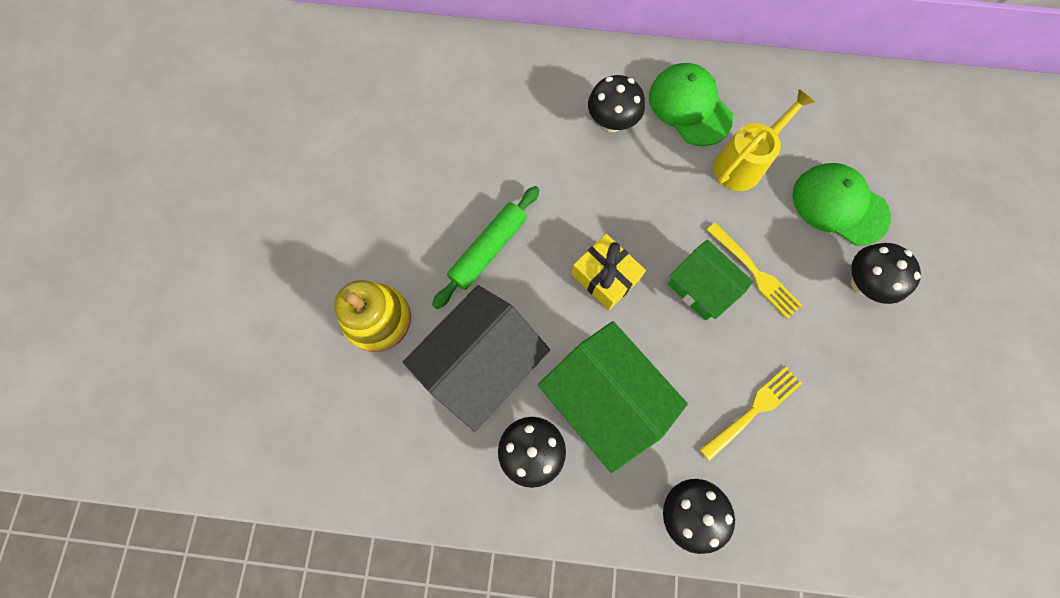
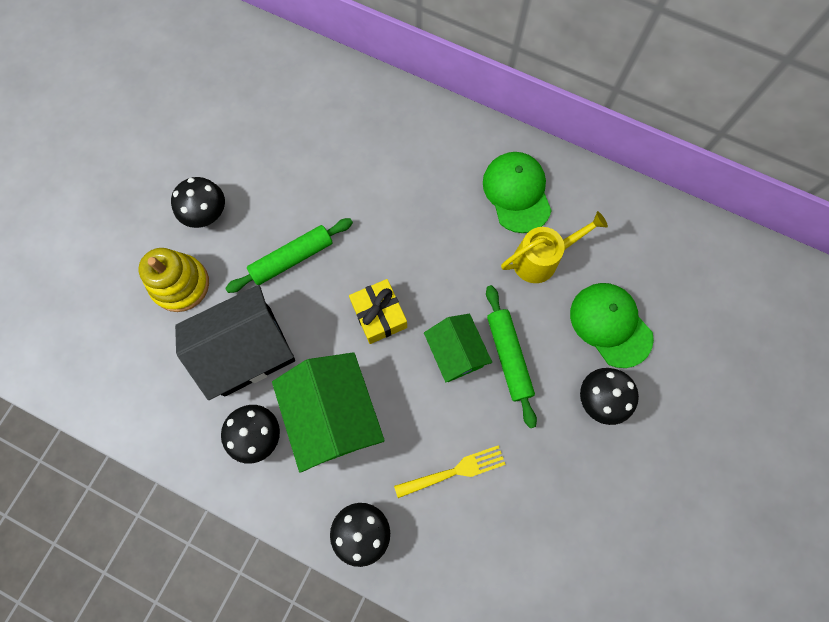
camera: 20 degrees right, 0 degrees up
(611, 122) = (442, 184): black mushroom -> black mushroom (207, 214)
(755, 272) = (508, 357): yellow fork -> green rolling pin

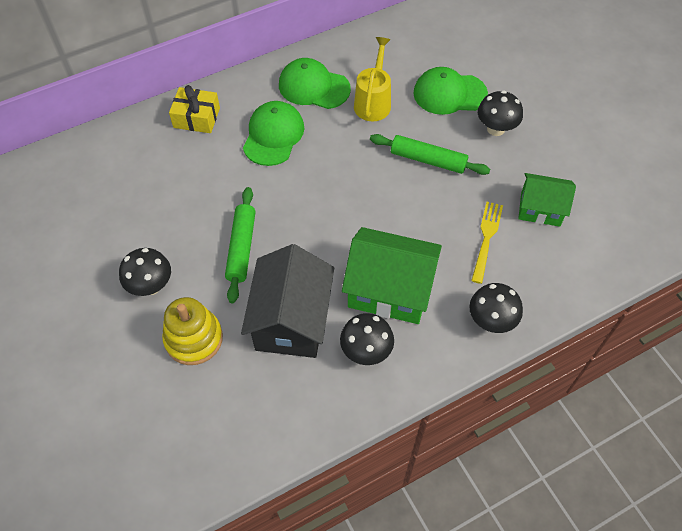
camera: 55 degrees left, 15 degrees down
(379, 315) = (335, 217): yellow gift -> yellow gift (196, 118)
(432, 198) = (273, 135): none -> green cap
(455, 353) = (401, 188): green house -> green house (540, 209)

